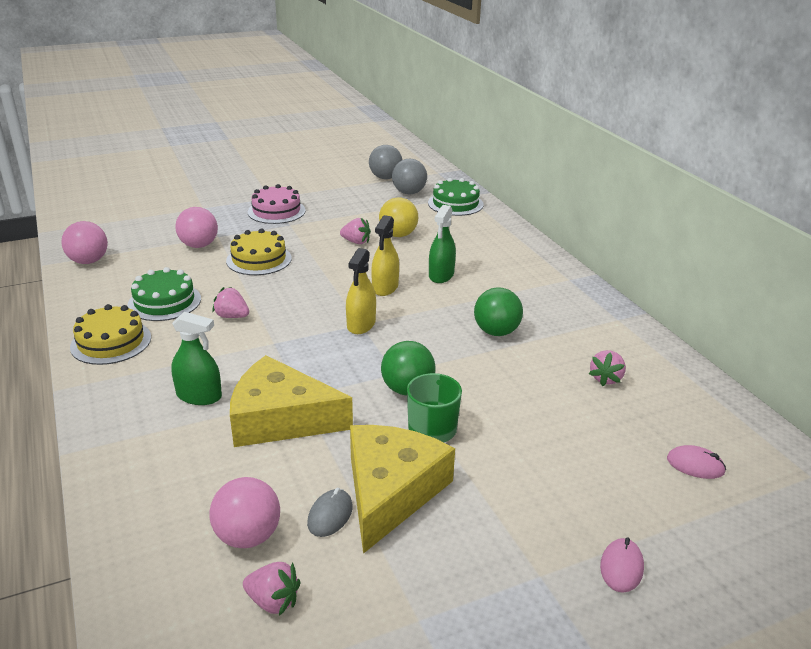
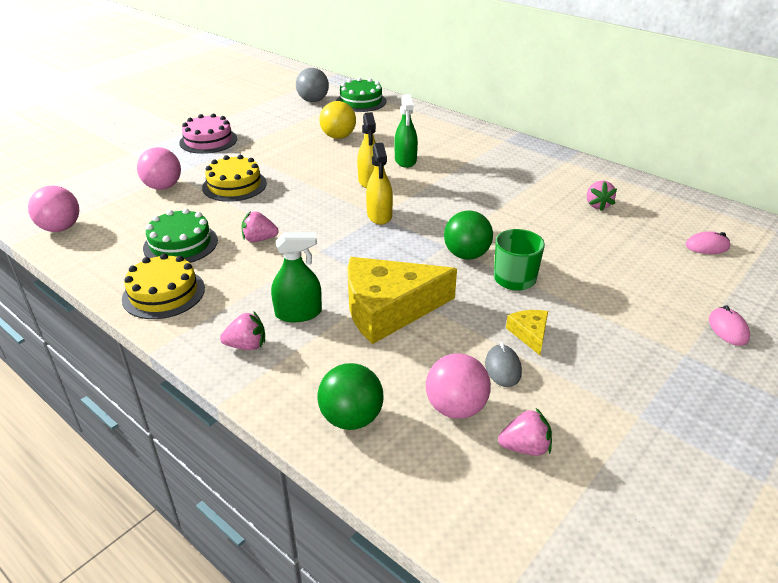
camera: 25 degrees left, 5 degrees up
(356, 242) = (308, 150): pink strawberry -> pink strawberry (247, 345)
(385, 178) = (280, 92): grey ball -> none
(391, 491) = (529, 334): yellow cheese -> yellow cheese, size x0.43
(496, 332) = (490, 193): green ball -> green ball (351, 418)

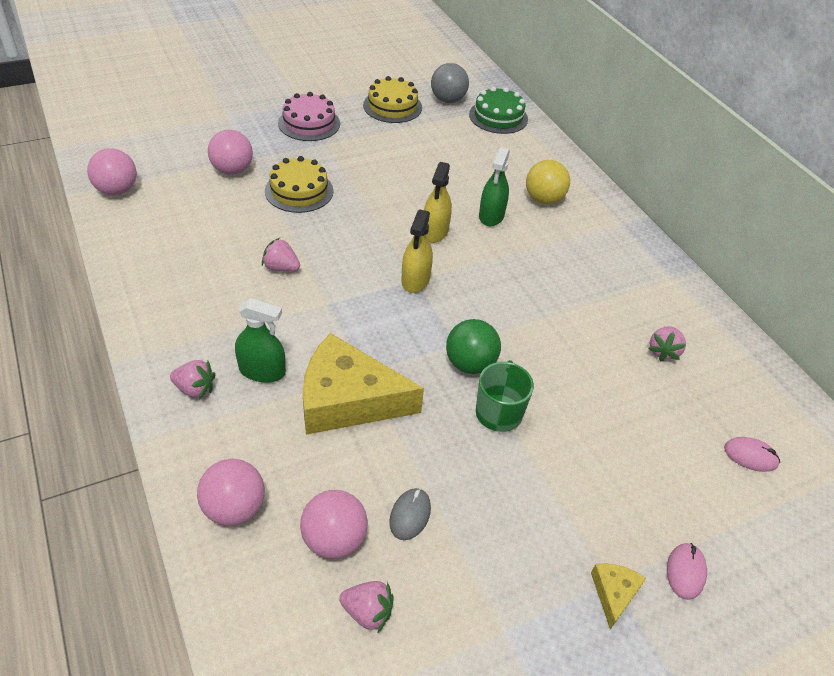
camera: 20 degrees right, 10 degrees up
(164, 293) = (160, 300): yellow cake -> yellow cake (392, 106)
(180, 244) = (207, 247): green cake -> none
(338, 137) = (442, 159): yellow ball -> yellow ball (543, 199)
(351, 418) = (234, 508): green ball -> pink ball
(529, 334) = (465, 487): yellow cheese -> yellow cheese (614, 593)

